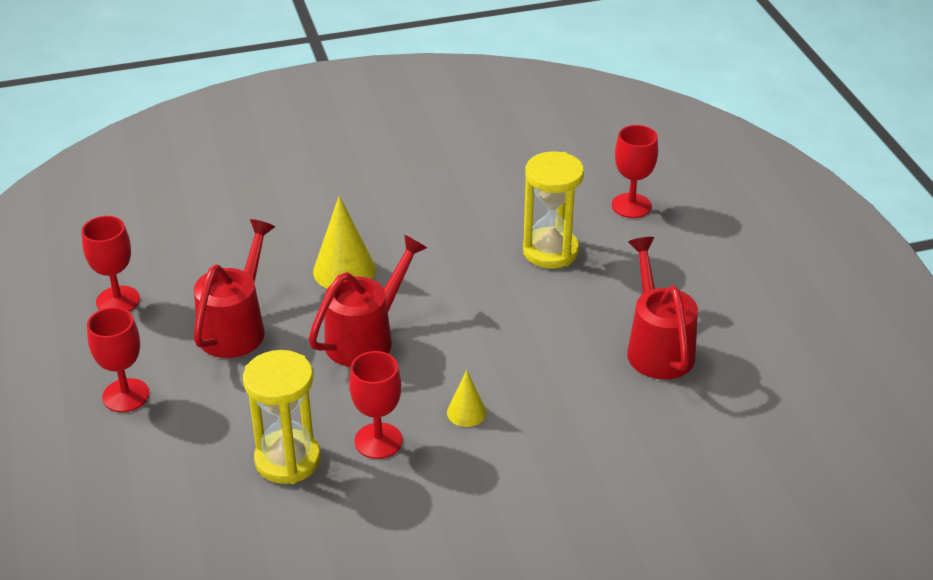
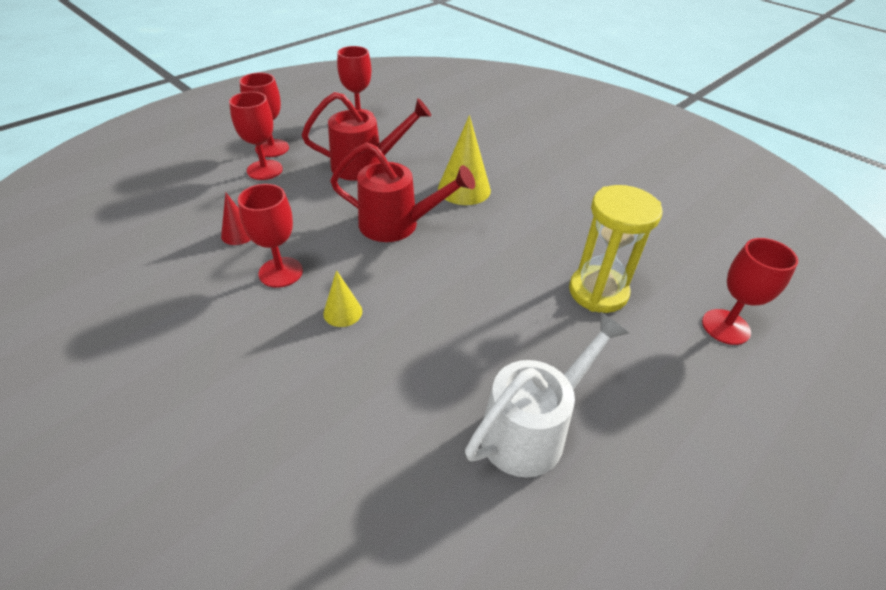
camera: 60 degrees right, 5 degrees up
(172, 412) = (264, 170): none -> red goblet
(288, 460) = (238, 234): yellow hourglass -> red cone
(657, 347) = (532, 429): red watering can -> white watering can

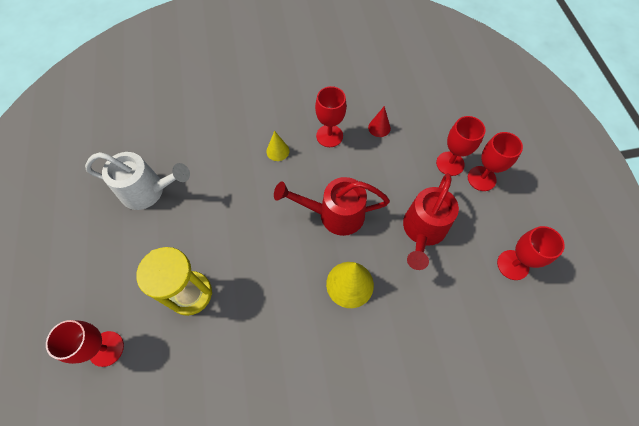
camera: 125 degrees right, 20 degrees up
(397, 225) = (334, 214): red watering can -> red watering can turned 45 degrees clockwise
(532, 429) = (148, 191): white watering can -> white watering can turned 75 degrees counterclockwise

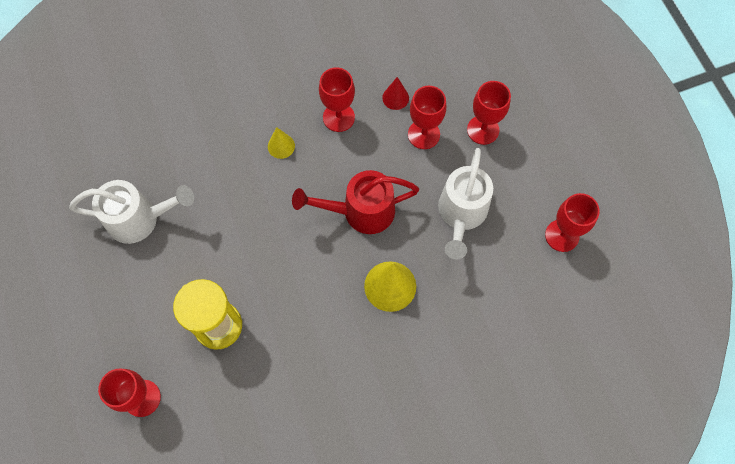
camera: 10 degrees left, 5 degrees up
(422, 231) = (461, 214): red watering can -> white watering can
(481, 178) = (520, 142): red goblet -> red goblet (423, 134)

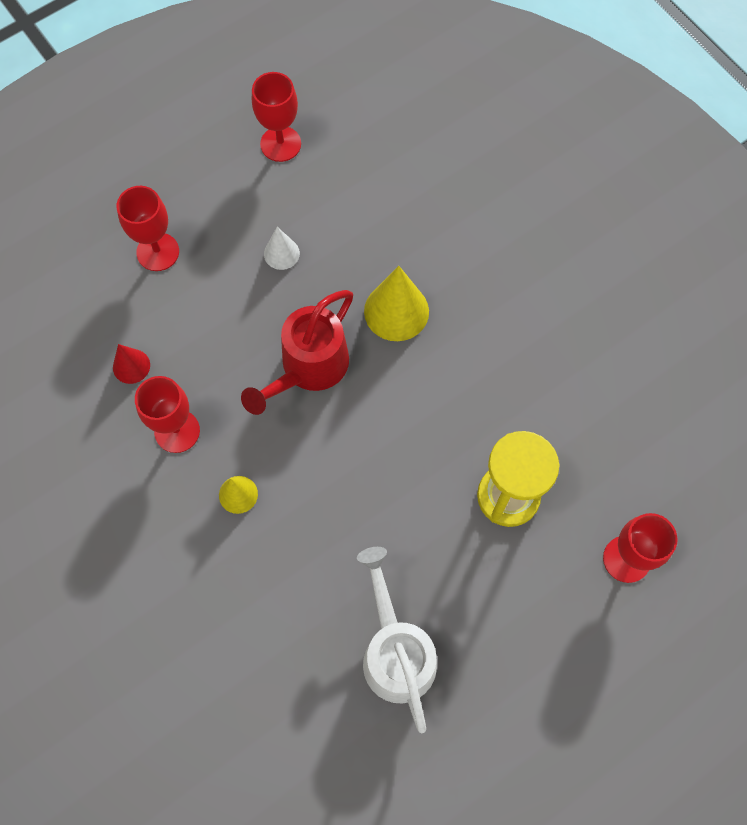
camera: 105 degrees left, 0 degrees up
(360, 211) = (308, 368): red watering can -> red watering can turned 60 degrees clockwise
(423, 134) = (180, 319): red goblet -> none
(461, 214) = (281, 253): white watering can -> white cone

